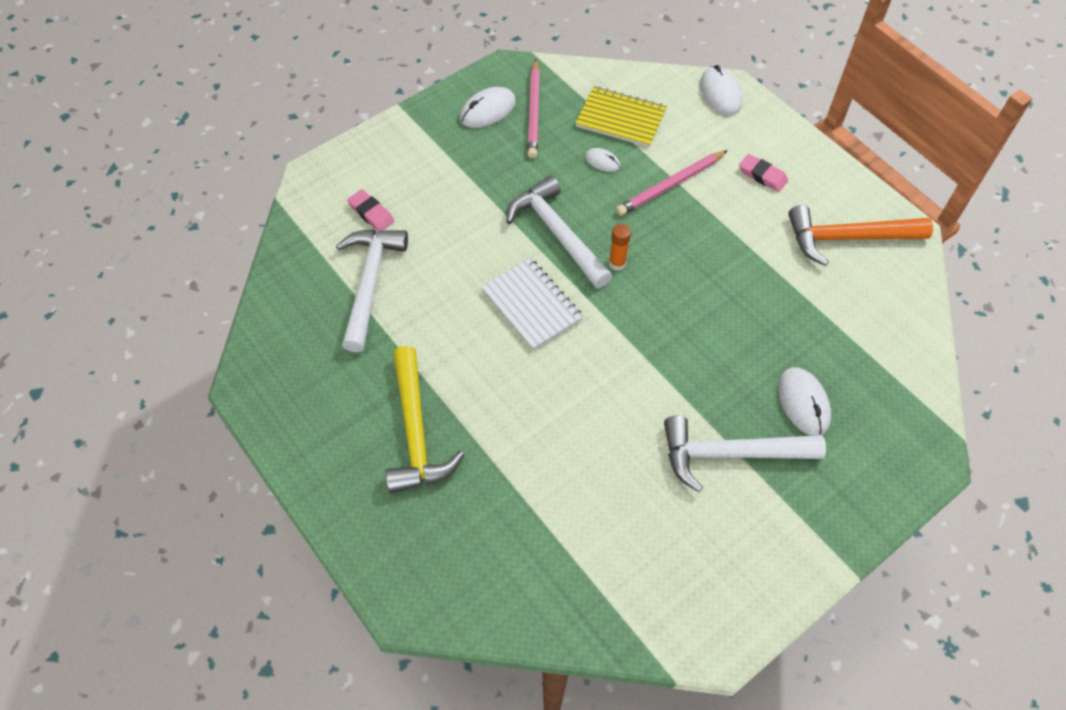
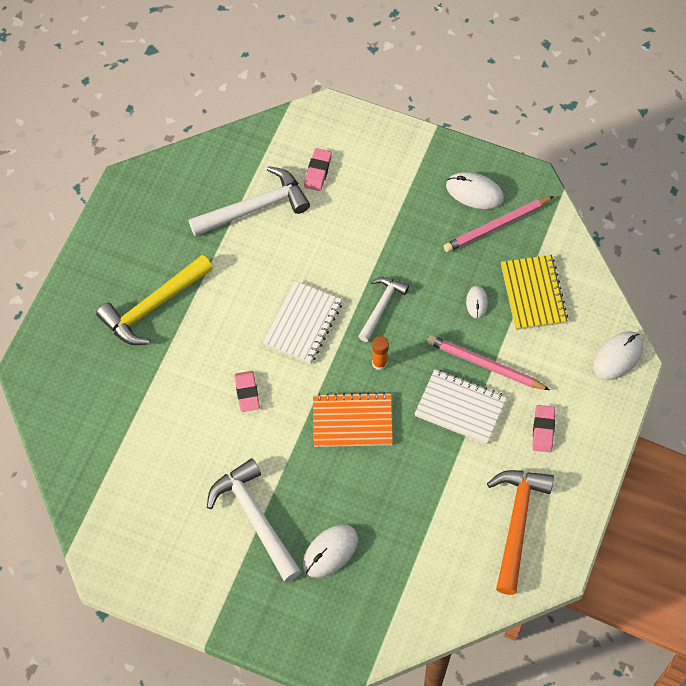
camera: 60 degrees right, 5 degrees up
(556, 233) = (381, 306): white hammer -> white hammer, size x0.61
(578, 392) = (247, 393): none -> pink eraser
(667, 315) = (352, 421): none -> orange notebook
(704, 224) = (460, 408): none -> white notebook
(847, 238) = (517, 523): orange hammer -> orange hammer turned 45 degrees clockwise

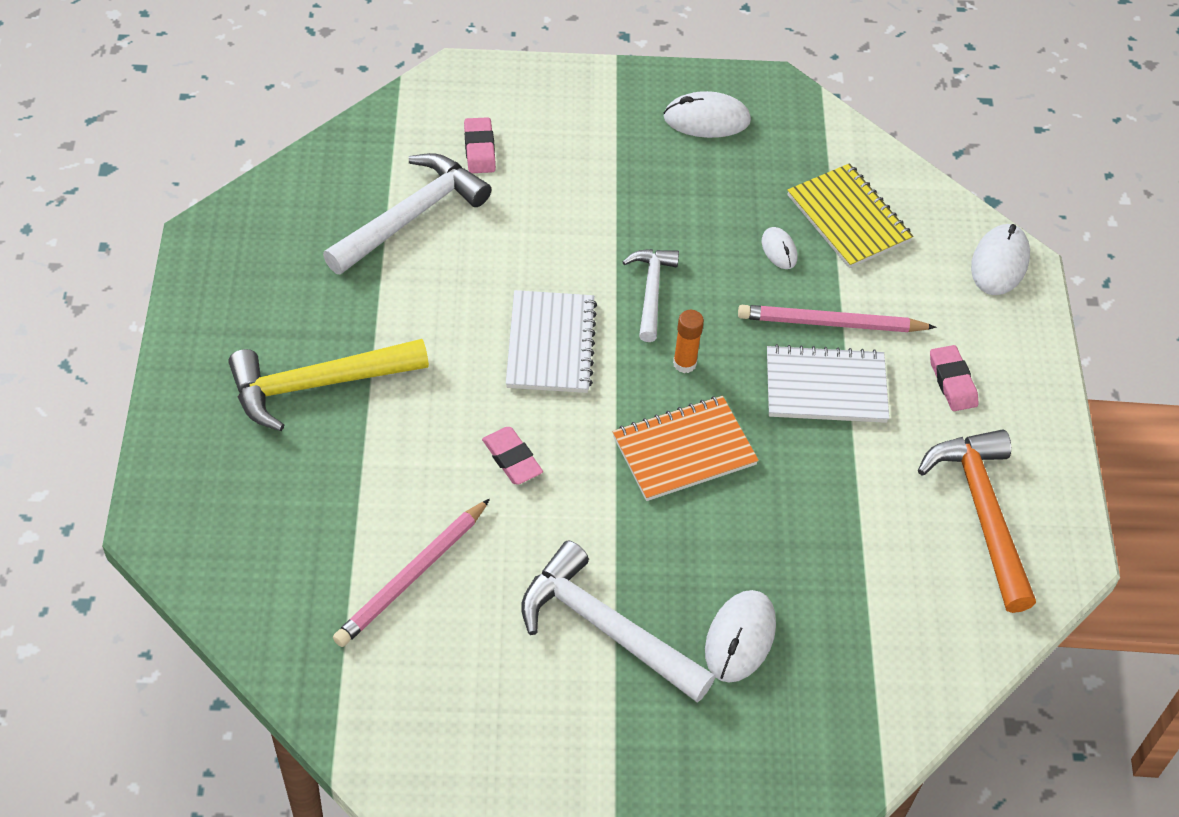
camera: 25 degrees left, 10 degrees down
(153, 306) = (317, 385): yellow hammer -> yellow hammer turned 45 degrees clockwise
(496, 226) = (757, 151): pink pencil -> pink pencil (412, 576)

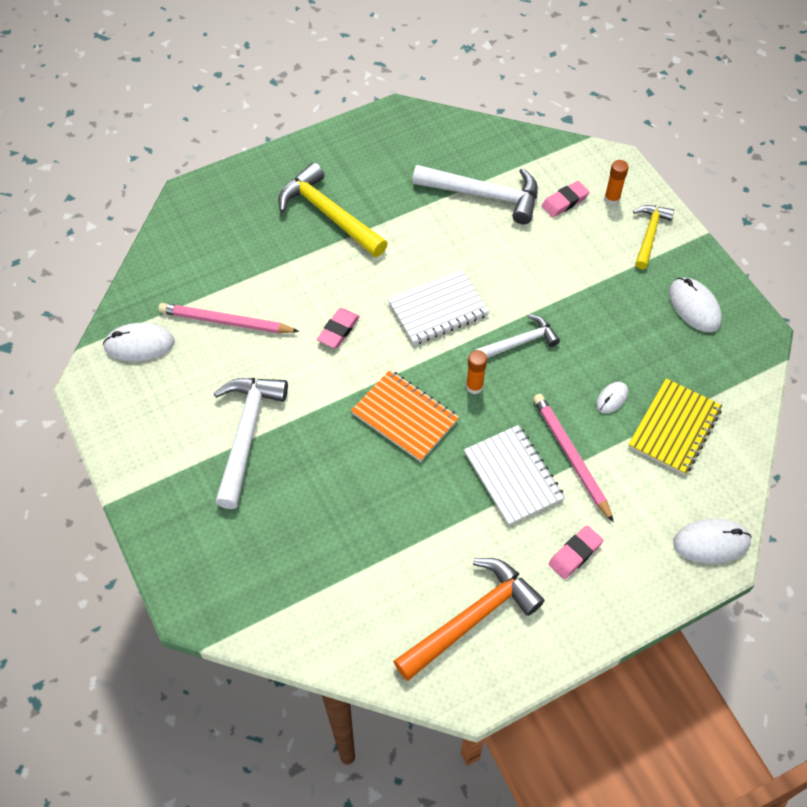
camera: 65 degrees right, 5 degrees up
(508, 107) = (612, 199): none -> orange glue stick
(583, 102) = (649, 234): none -> yellow hammer
(740, 638) = (281, 510): white mouse -> white mouse (139, 344)

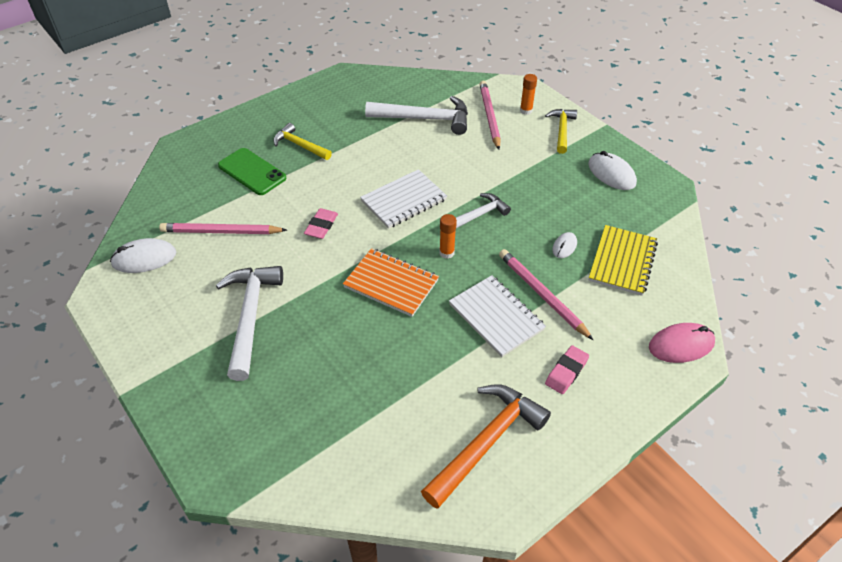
camera: 10 degrees left, 10 degrees down
(269, 244) = (252, 172): none -> green phone
(328, 214) = (299, 145): yellow hammer -> yellow hammer, size x0.61
(564, 202) = (489, 116): pink eraser -> pink pencil
(711, 542) = (681, 345): white mouse -> pink mouse

